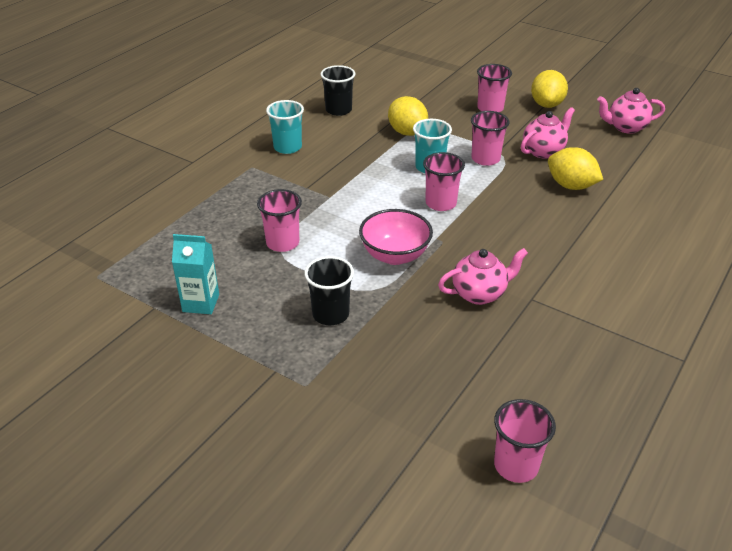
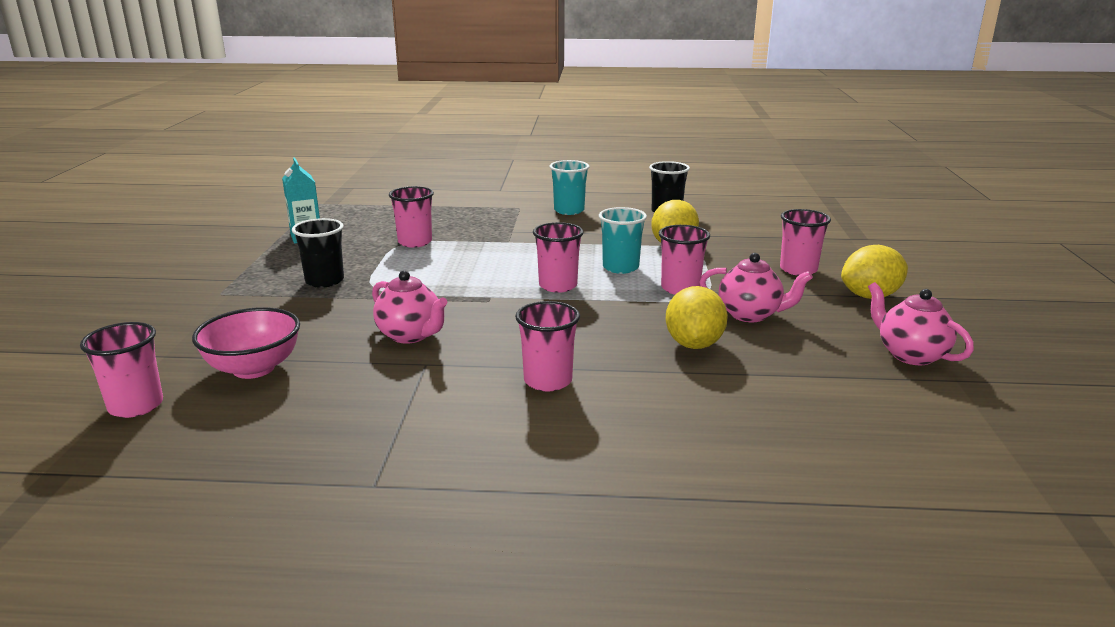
camera: 60 degrees right, 15 degrees down
(395, 255) = (440, 285): pink bowl -> pink bowl (254, 368)
(587, 255) = (548, 381): none -> pink cup

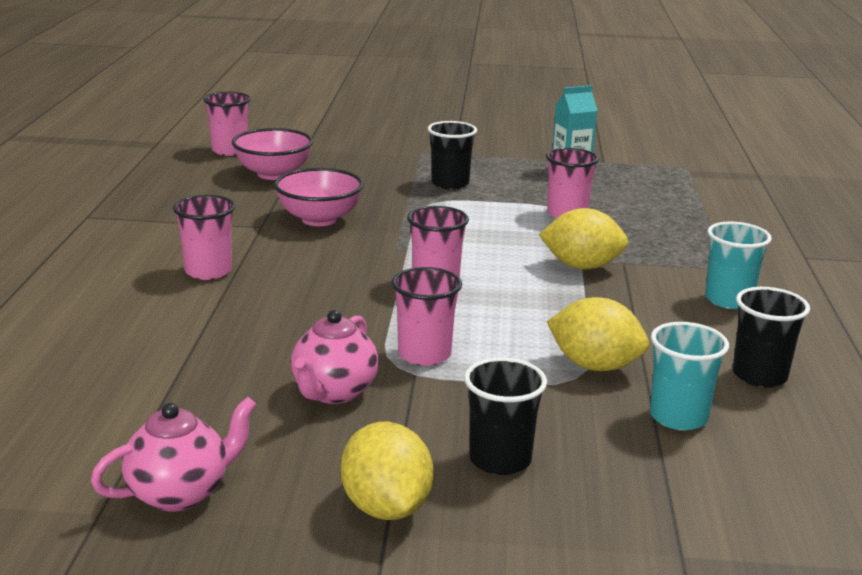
camera: 90 degrees right, 0 degrees up
(410, 335) = (319, 219): pink teapot -> pink bowl
(620, 267) = (497, 322): turquoise cup -> turquoise cup (678, 417)
(694, 344) = (260, 346): yellow lemon -> yellow lemon (581, 266)
(798, 270) = (500, 460): pink cup -> black cup

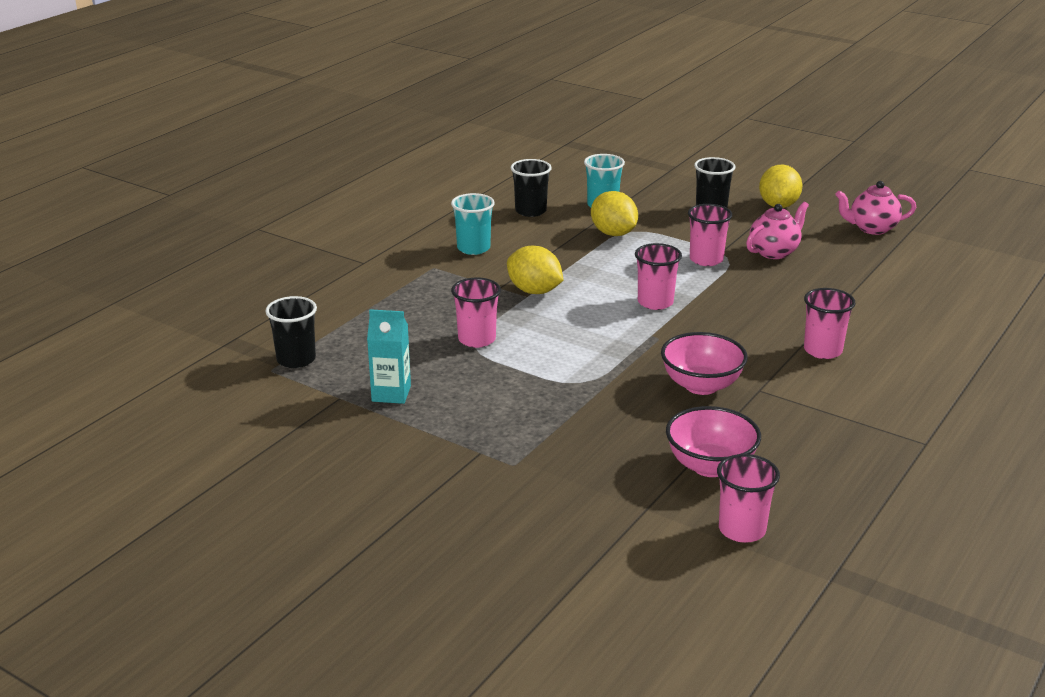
camera: 150 degrees left, 5 degrees up
(450, 184) = (536, 403): black cup -> black cup (296, 360)

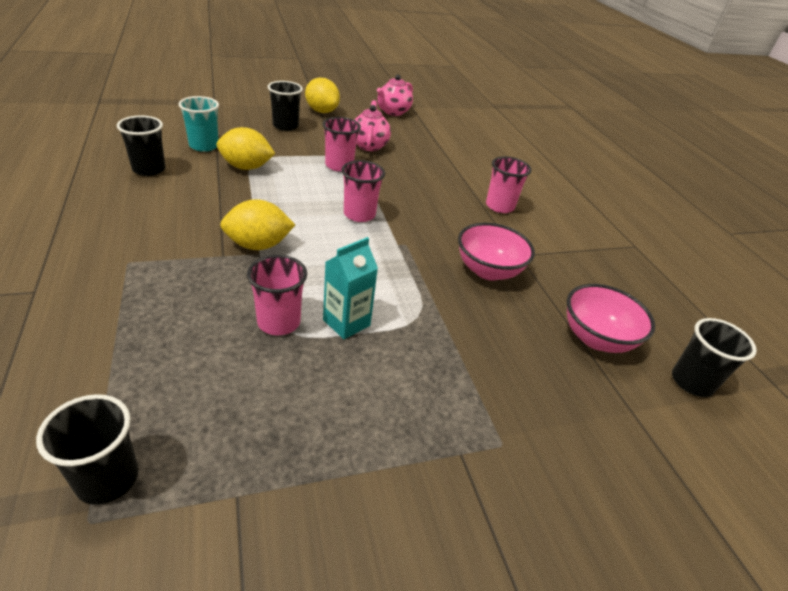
camera: 55 degrees left, 10 degrees up
(391, 394) = (286, 445): turquoise carton -> turquoise carton (346, 322)
(473, 248) = (143, 225): turquoise cup -> none
(742, 530) = (691, 382): pink cup -> black cup

